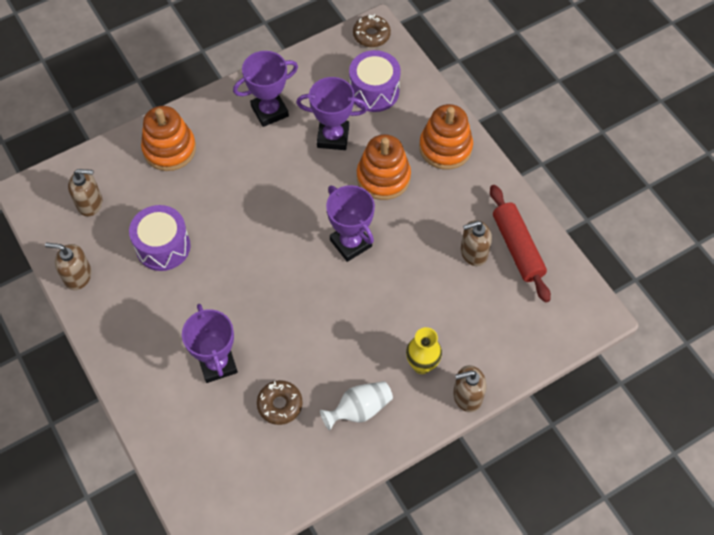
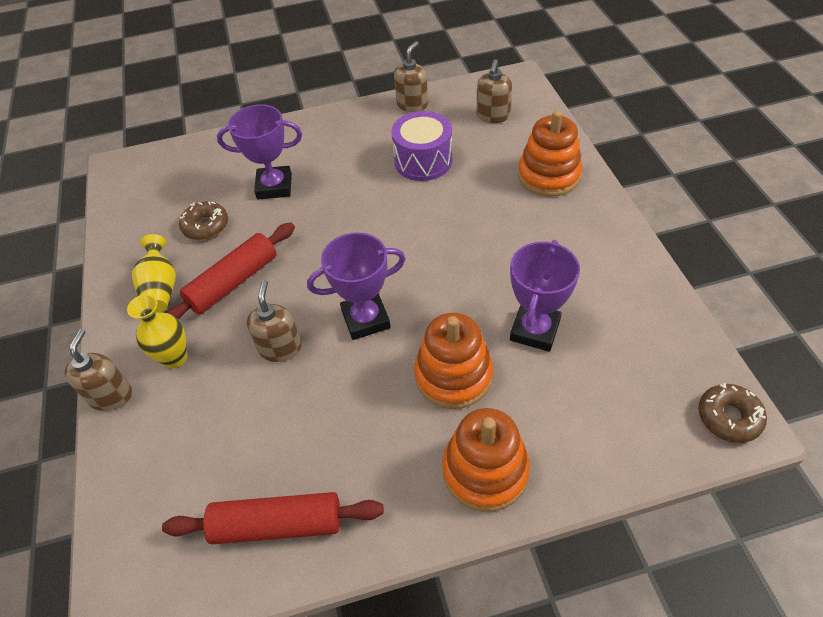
camera: 110 degrees right, 10 degrees down
(269, 111) = (590, 270): purple trophy -> none
(338, 353) = (233, 282): none -> red rolling pin
(359, 409) = (161, 288): white vase -> yellow vase
(374, 91) = (610, 397): purple drum -> none
(473, 252) = (295, 459): brown soap dispenser -> brown soap dispenser (280, 348)

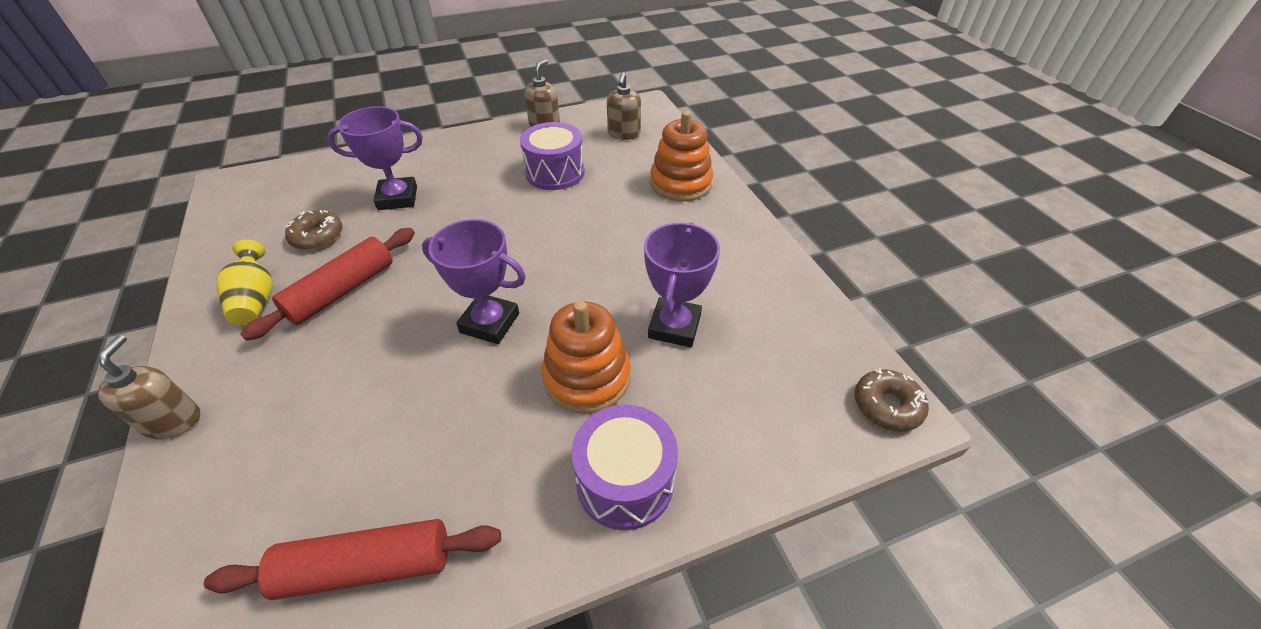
camera: 10 degrees left, 5 degrees down
(175, 358) = (261, 374): yellow vase -> none
(280, 348) = (389, 357): brown soap dispenser -> none
(366, 319) = (490, 323): purple trophy -> purple trophy turned 45 degrees clockwise
(485, 471) = (625, 481): orange stacking toy -> purple drum

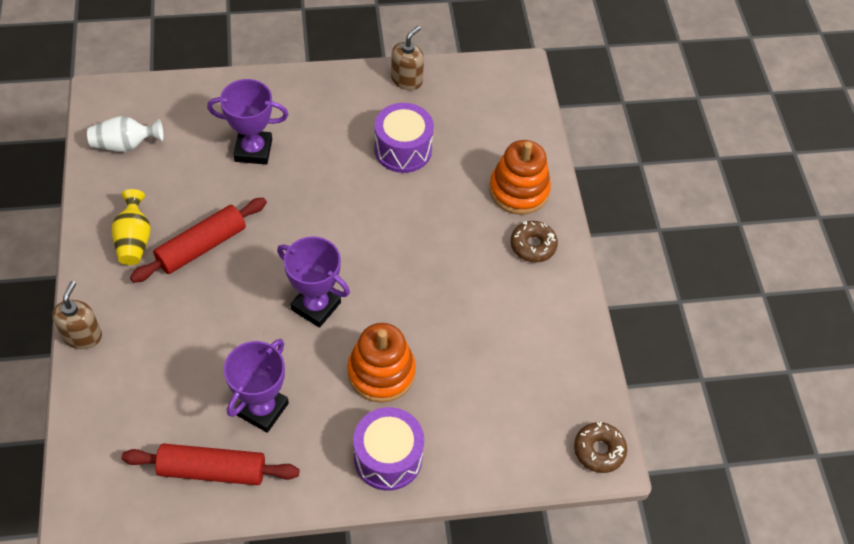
camera: 10 degrees right, 10 degrees up
(251, 217) = (125, 145): none -> white vase
(317, 236) = (182, 182): brown donut -> brown donut (533, 245)
(624, 134) = (484, 110): brown soap dispenser -> none
(674, 326) = (462, 344): purple trophy -> purple trophy (262, 409)

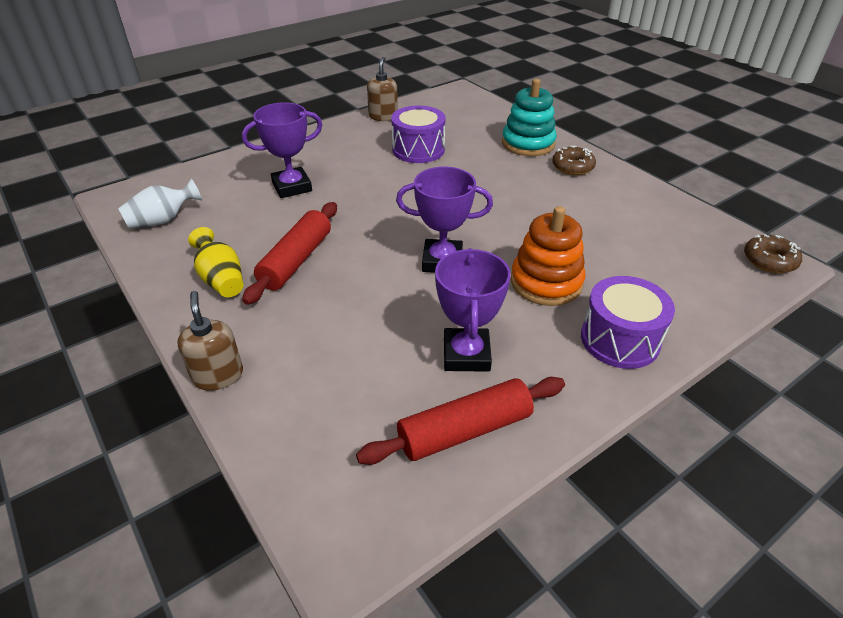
camera: 25 degrees left, 15 degrees down
(519, 190) = (528, 144): orange stacking toy -> turquoise stacking toy

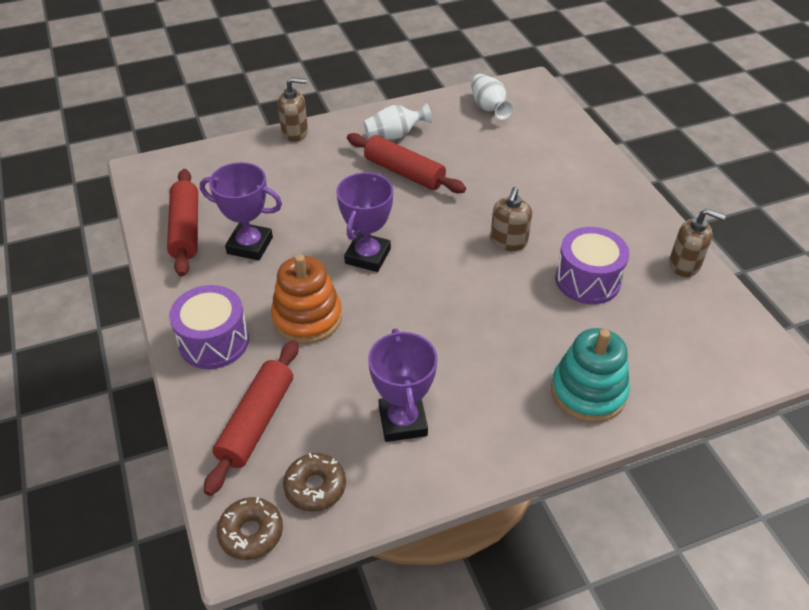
camera: 105 degrees right, 5 degrees up
(221, 280) = (395, 135): yellow vase -> white vase
(292, 187) = (525, 178): purple trophy -> purple trophy (403, 421)
(387, 187) = (508, 241): none -> brown soap dispenser
(572, 167) = (514, 419): brown donut -> brown donut (315, 487)
(680, 284) = (256, 422): none -> red rolling pin

